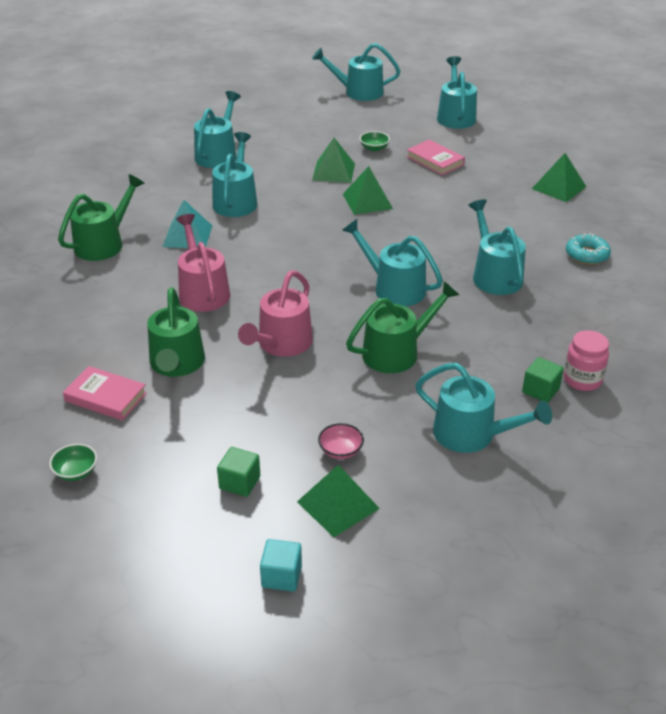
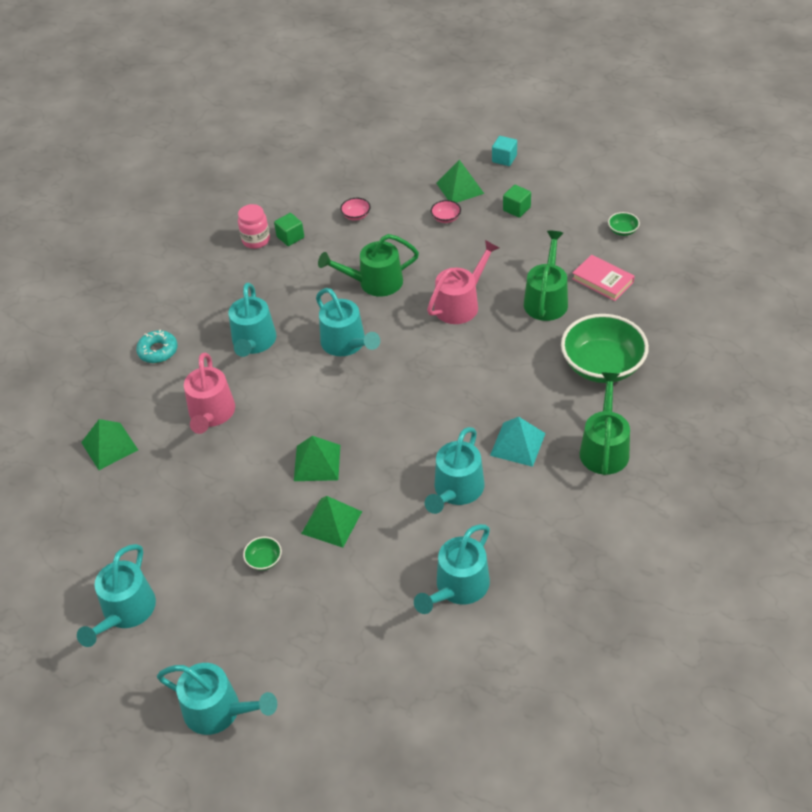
camera: 160 degrees left, 10 degrees up
(103, 244) = (604, 448): green watering can -> green watering can turned 135 degrees clockwise
(106, 307) = (602, 366): none -> green bowl
(202, 291) = (514, 369): pink watering can -> pink watering can (211, 414)
(435, 161) = (207, 519): pink book -> none
(471, 434) = (356, 215): turquoise watering can -> pink bowl

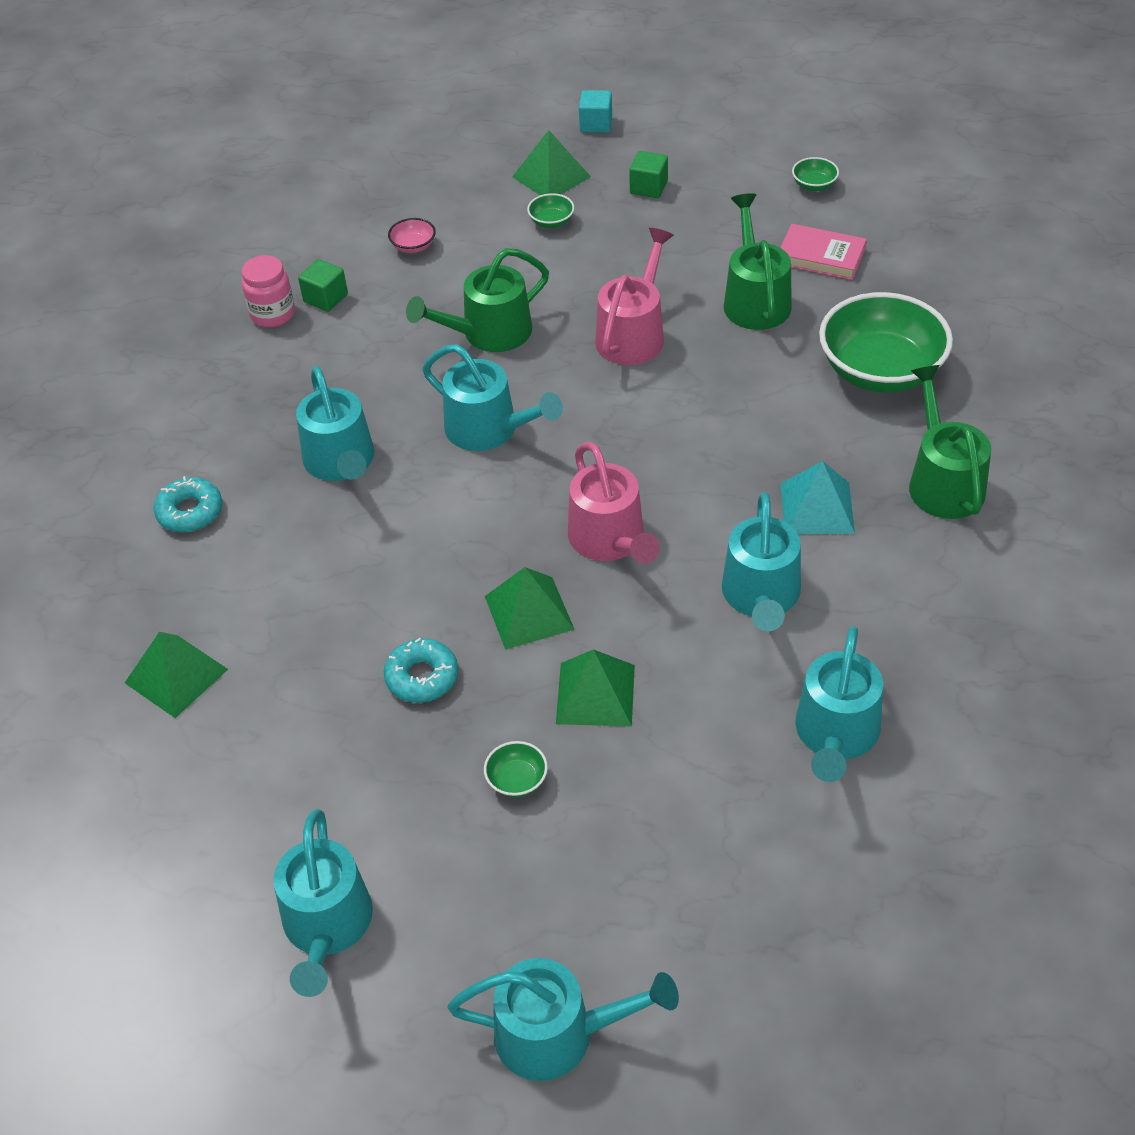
camera: 20 degrees left, 0 degrees up
(211, 414) = (324, 584): pink watering can -> pink watering can (610, 540)
(240, 484) = (422, 677): none -> turquoise donut
(446, 218) = (551, 222): pink bowl -> green bowl

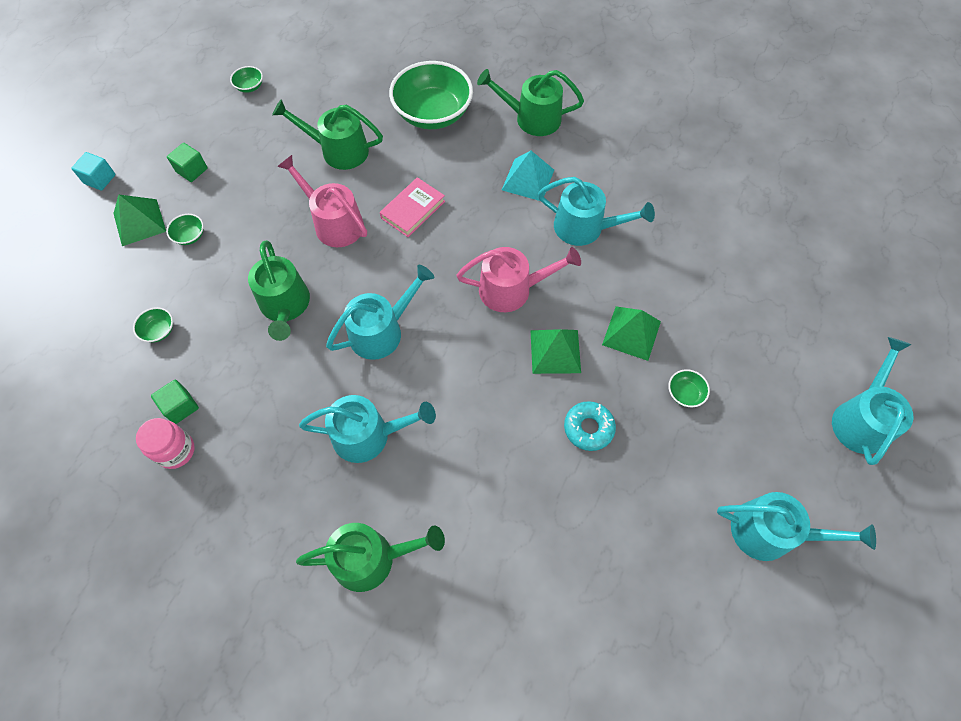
camera: 75 degrees left, 15 degrees up
(176, 676) = (535, 597): green pyramid -> none
(190, 512) = (371, 558): turquoise donut -> green watering can
(413, 246) = (159, 331): pink bowl -> green bowl
(821, 256) = (319, 106): pink book -> pink book (413, 210)
(836, 734) = (692, 226): turquoise watering can -> none

